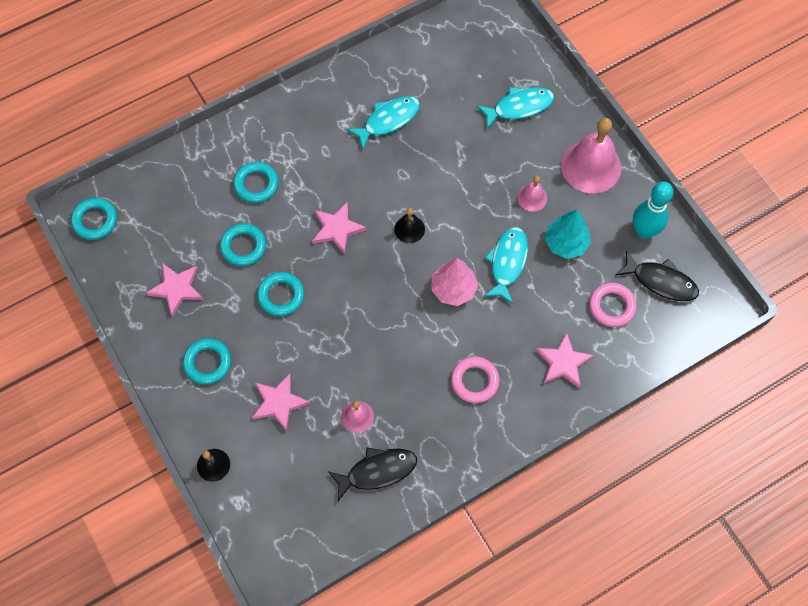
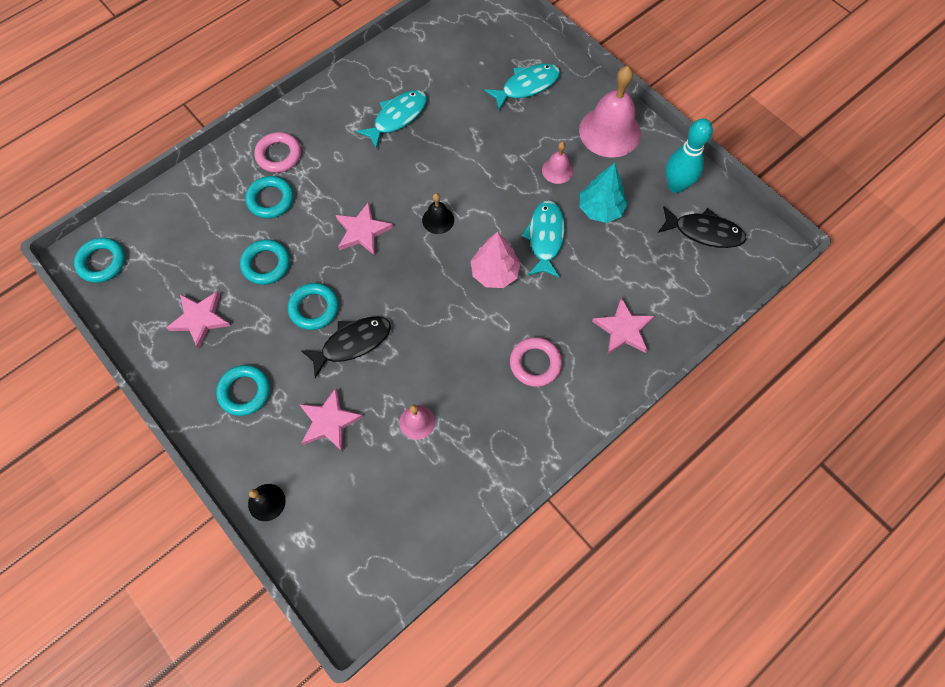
camera: 10 degrees left, 0 degrees up
(377, 471) = (449, 477): black fish -> black fish (352, 343)
(612, 306) = (660, 264): pink ring -> pink ring (279, 155)

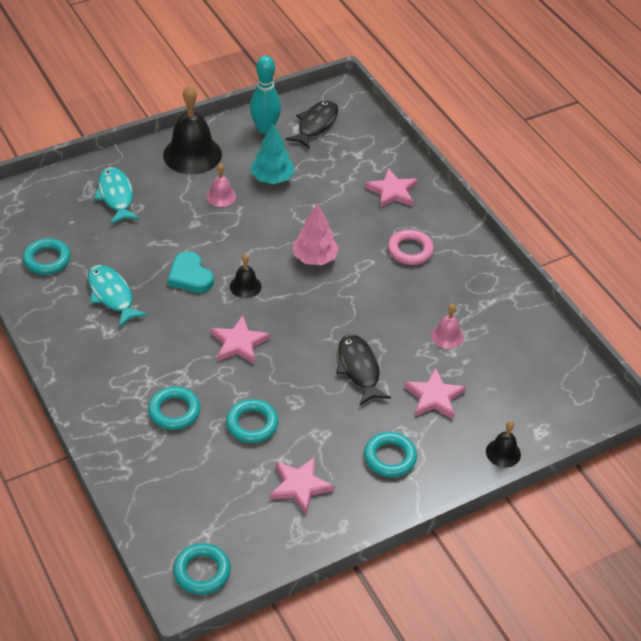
camera: 80 degrees left, 20 degrees down
(279, 155) = (119, 397): pink ring -> none
(314, 308) = (314, 392): turquoise ring -> turquoise ring (47, 260)
(439, 171) = (190, 276): none -> turquoise heart
(545, 237) = (289, 219): turquoise fish -> none
(609, 131) = (192, 154): pink bell -> black bell

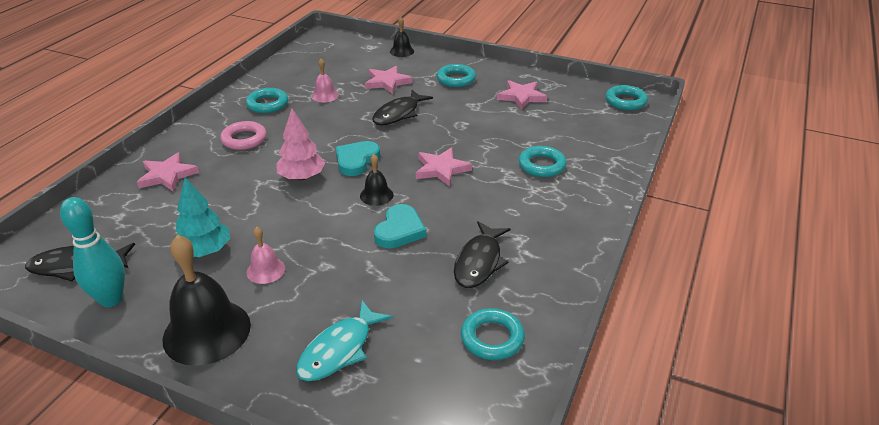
camera: 125 degrees left, 10 degrees down
(112, 295) = (479, 262): turquoise fish -> black fish
(252, 424) = (503, 131): turquoise ring -> turquoise ring (267, 104)
(306, 300) = (356, 160): none -> turquoise heart

